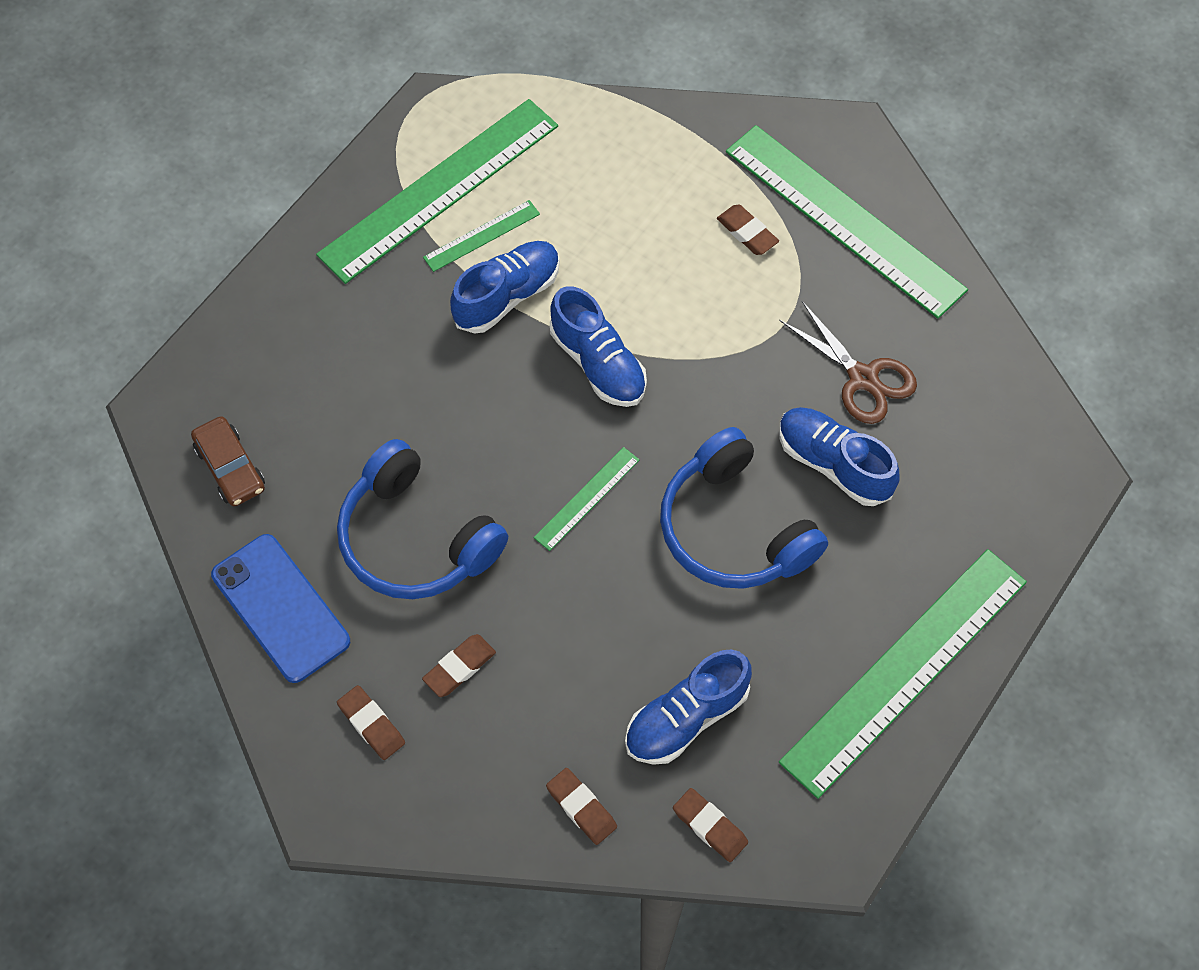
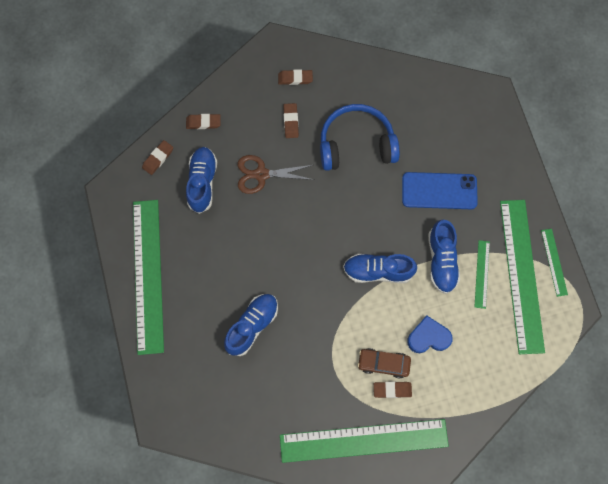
camera: 130 degrees right, 10 degrees up
(230, 467) = (443, 101): brown car -> brown car (383, 364)
(280, 608) = (367, 79): blue phone -> blue phone (439, 191)
(587, 498) = (320, 218): green ruler -> green ruler (554, 262)
(634, 239) = (428, 337): none -> blue heart
(710, 826) = (158, 158): brown eraser -> brown eraser turned 45 degrees counterclockwise
(734, 528) = (259, 262): blue headphones -> none
(833, 464) = (252, 326): blue shoe -> blue shoe turned 45 degrees counterclockwise
(863, 378) = (279, 374): brown scissors -> brown scissors (261, 174)

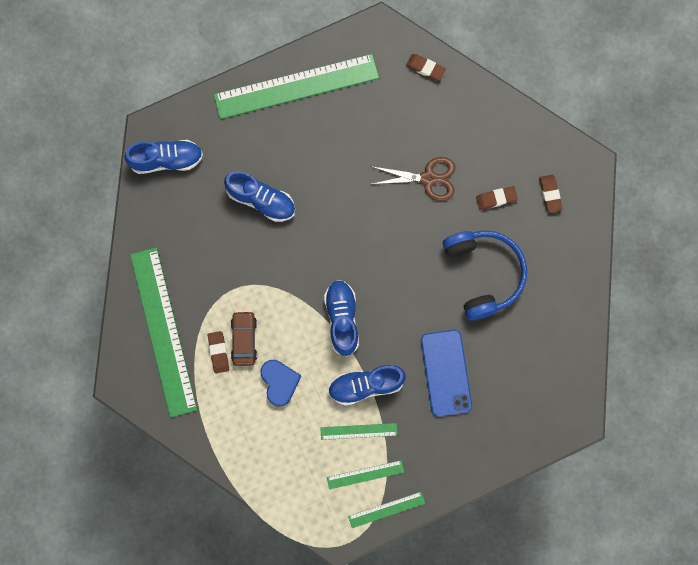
camera: 80 degrees right, 5 degrees up
(202, 182) = (407, 119): blue shoe -> blue shoe (166, 160)
(203, 122) = (476, 106): brown eraser -> none
(261, 174) = (428, 178): brown scissors -> brown scissors turned 105 degrees clockwise
(521, 275) = (365, 474): green ruler -> green ruler, size x0.44

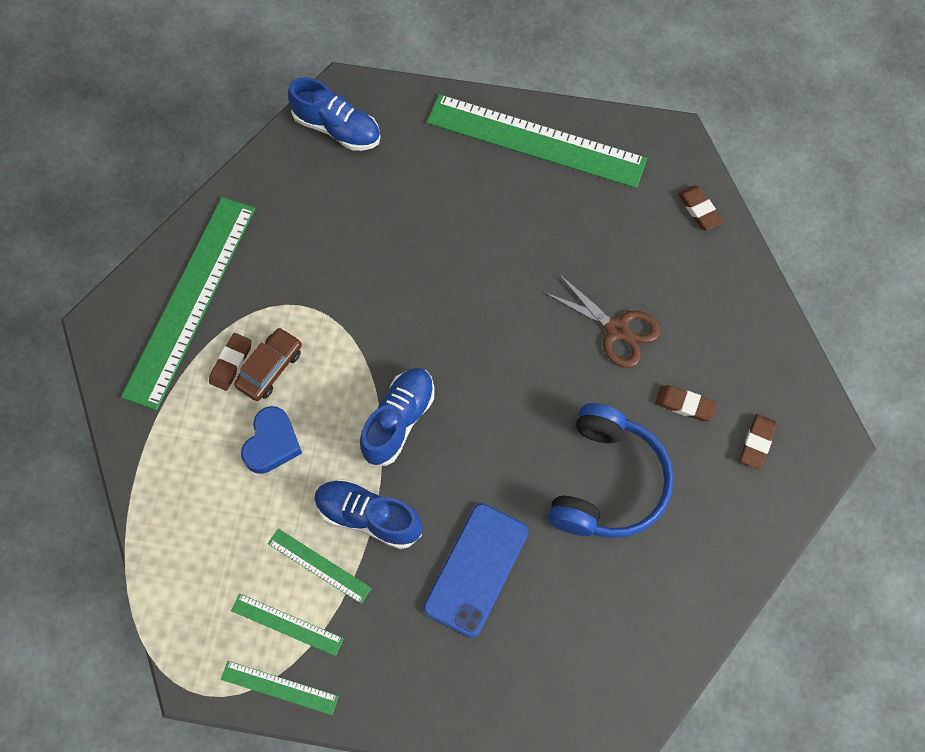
camera: 35 degrees right, 10 degrees down
(261, 200) = (407, 232): blue shoe -> none

